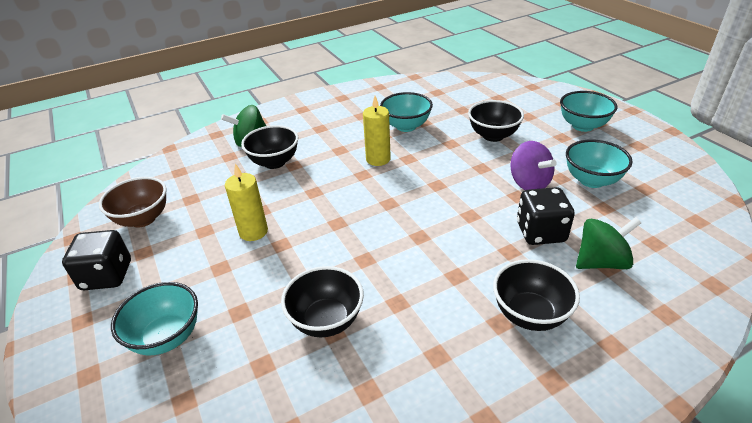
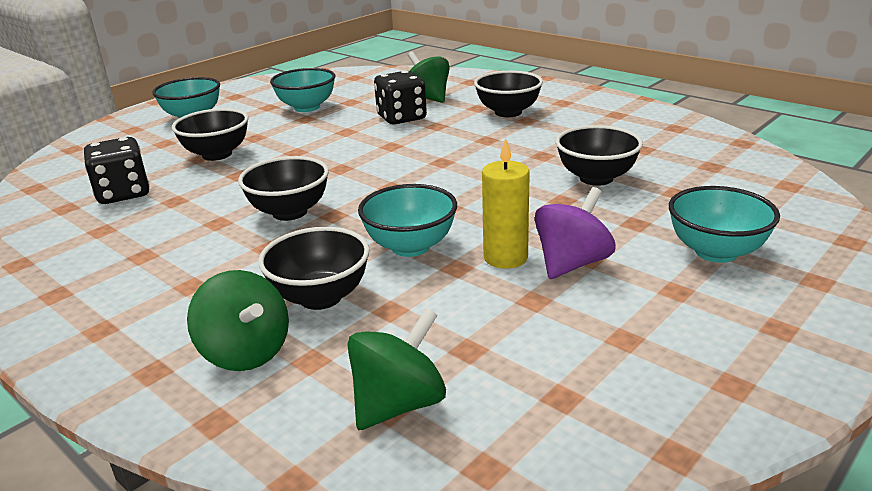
camera: 110 degrees left, 10 degrees down
(107, 275) = (698, 349): black dice -> black dice (123, 193)
(143, 219) = (556, 381): brown bowl -> none
(179, 174) = (399, 404): none -> green spinning top
(378, 159) = (290, 212): yellow candle -> black bowl
(406, 126) = (188, 210): turquoise bowl -> turquoise bowl (410, 247)
(529, 183) = (321, 129): purple spinning top -> purple spinning top (572, 263)

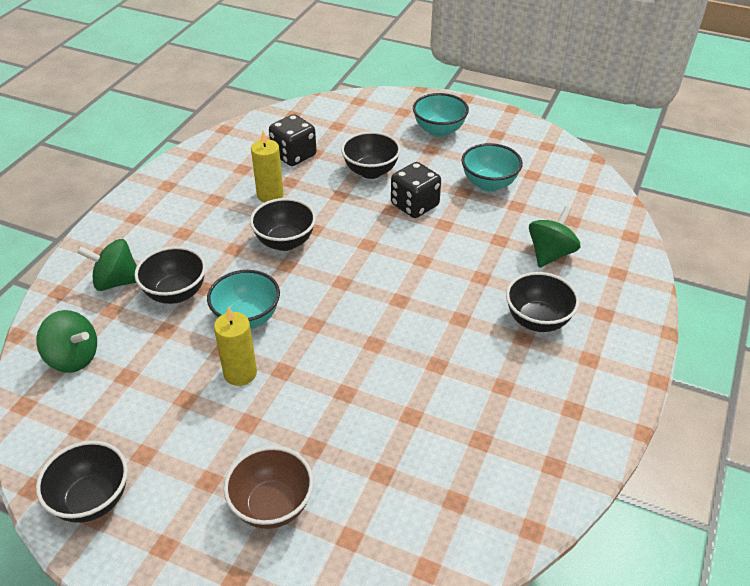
camera: 70 degrees right, 15 degrees up
(185, 215) = (270, 195): none -> yellow candle
(246, 353) = (116, 281): green spinning top -> green spinning top turned 60 degrees clockwise
(401, 118) = (489, 249): black dice -> black dice (414, 205)
(572, 263) = (238, 413): purple spinning top -> none
(596, 178) = (396, 410): black bowl -> black bowl (92, 500)
(716, 252) = (272, 506): turquoise bowl -> brown bowl

